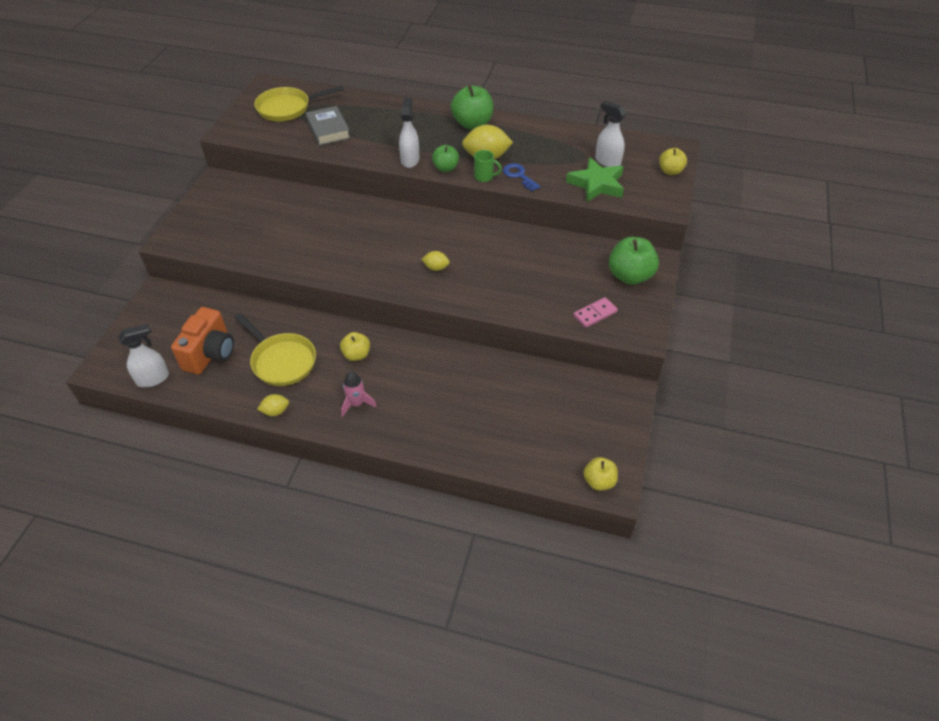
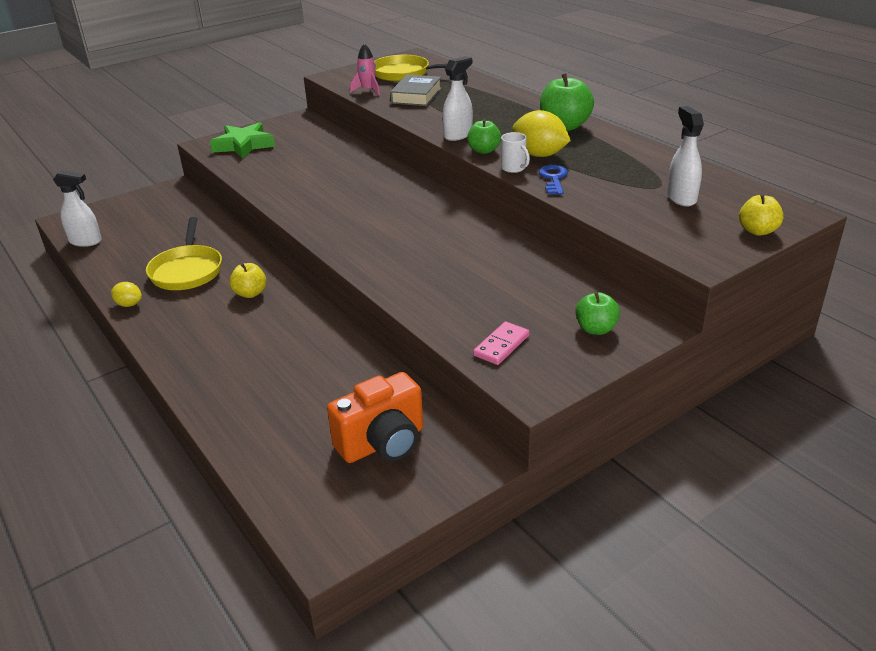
camera: 40 degrees right, 15 degrees down
(210, 354) = (146, 242): orange camera -> orange camera (383, 443)
(357, 404) = (196, 331): pink rocket -> pink rocket (368, 90)
(436, 268) = (388, 239): yellow lemon -> none
(484, 177) = (514, 168): green mug -> white mug
(595, 314) = (501, 345): pink domino -> pink domino turned 60 degrees counterclockwise
(596, 184) = (637, 212): green star -> green star (244, 145)
(599, 481) = (319, 531): yellow apple -> none
(630, 276) = (596, 329): green apple -> green apple, size x0.60

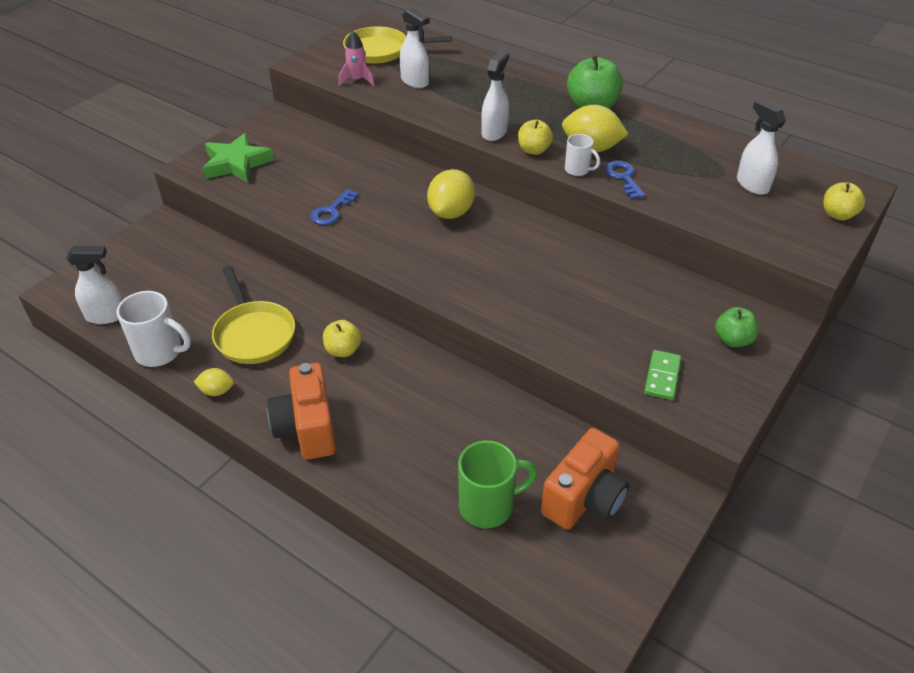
camera: 20 degrees left, 10 degrees up
(106, 271) = (160, 352): none -> white mug
(180, 343) = (307, 428): none -> orange camera
(291, 430) = (488, 506): none -> green mug
(295, 185) = (332, 211): none -> blue key
(396, 198) = (451, 212): none -> yellow lemon
(416, 96) = (415, 82): grey book -> white spray bottle
(484, 150) = (534, 150): green apple -> yellow apple
(501, 345) = (662, 377): pink domino -> green domino

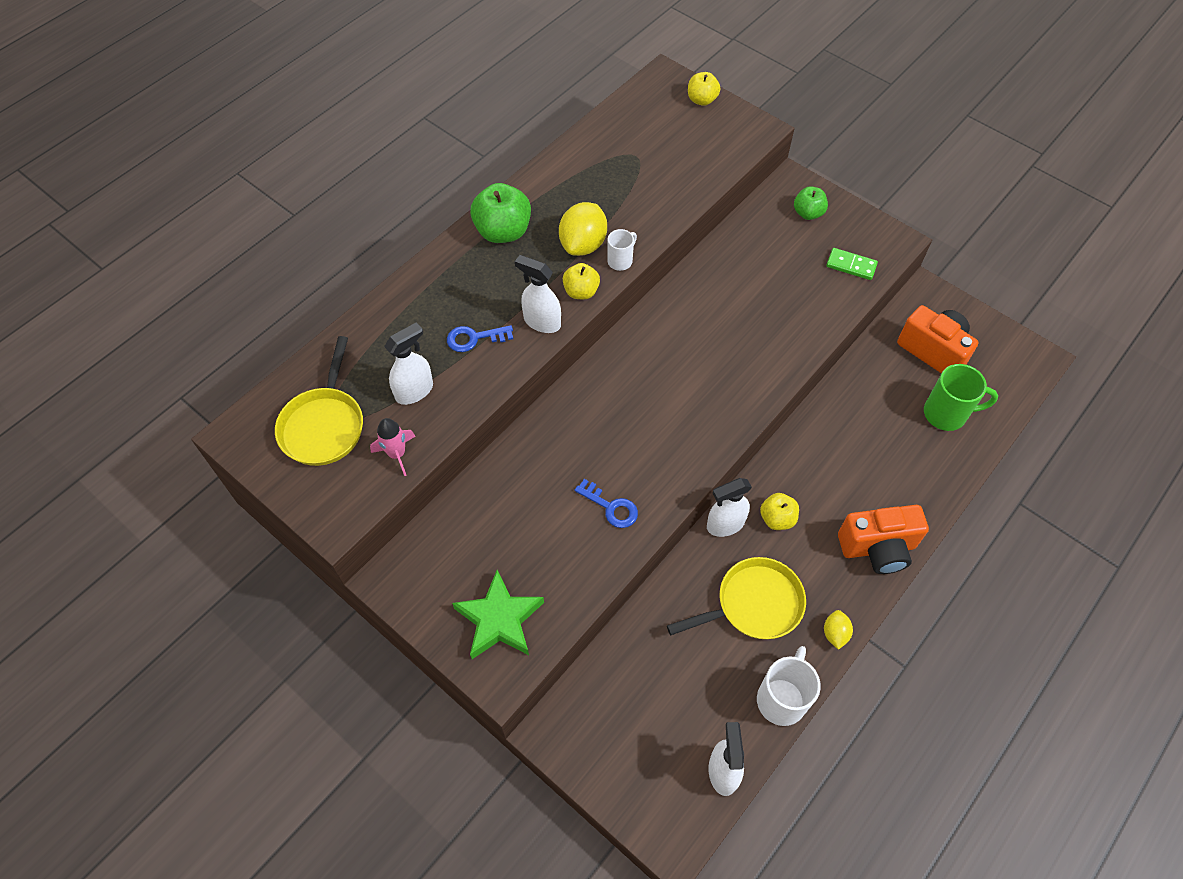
camera: 85 degrees left, 15 degrees up
(451, 212) = (623, 393): yellow lemon -> none
(488, 506) = (947, 414): green mug -> green mug turned 105 degrees clockwise
(623, 178) = (637, 228): blue key -> blue key (474, 338)
(752, 185) = (655, 141): white spray bottle -> white spray bottle (725, 524)

